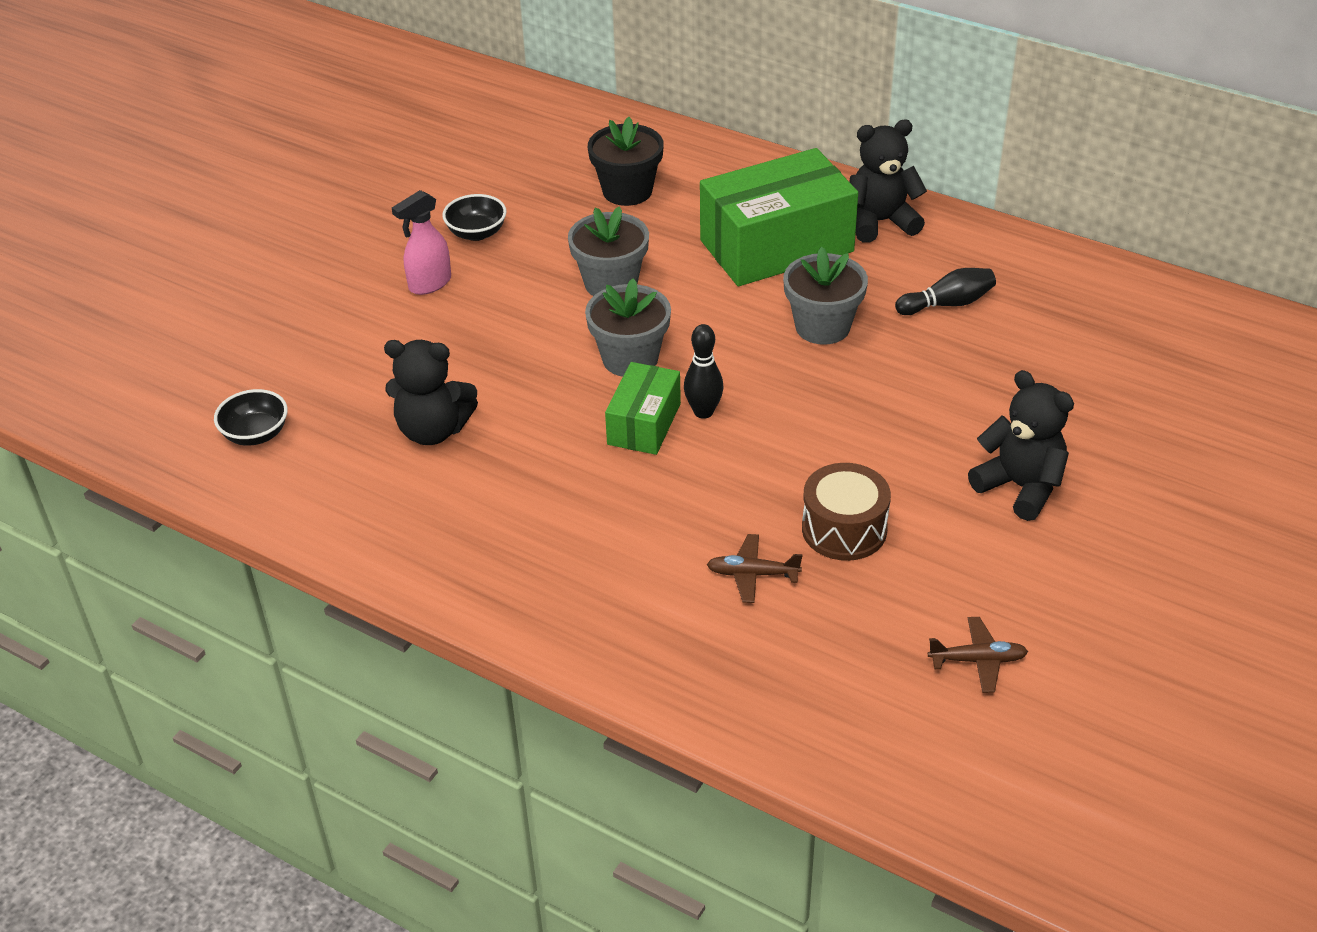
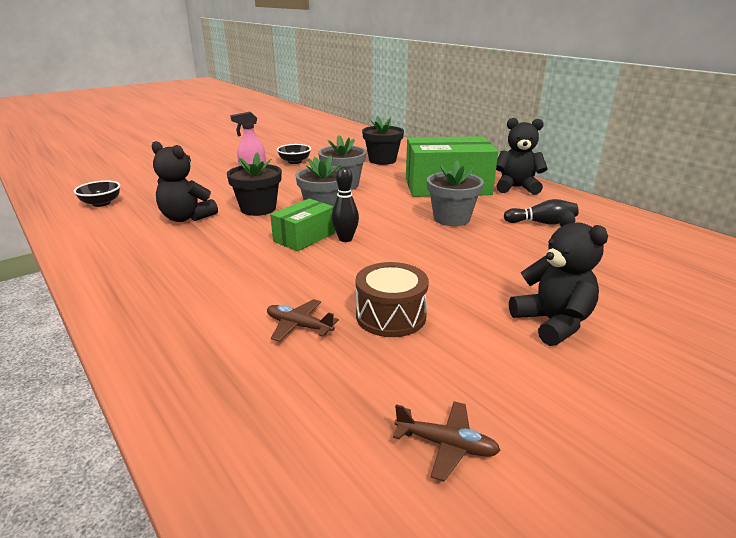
camera: 20 degrees right, 15 degrees down
(524, 379) = (258, 209): none -> black flower pot

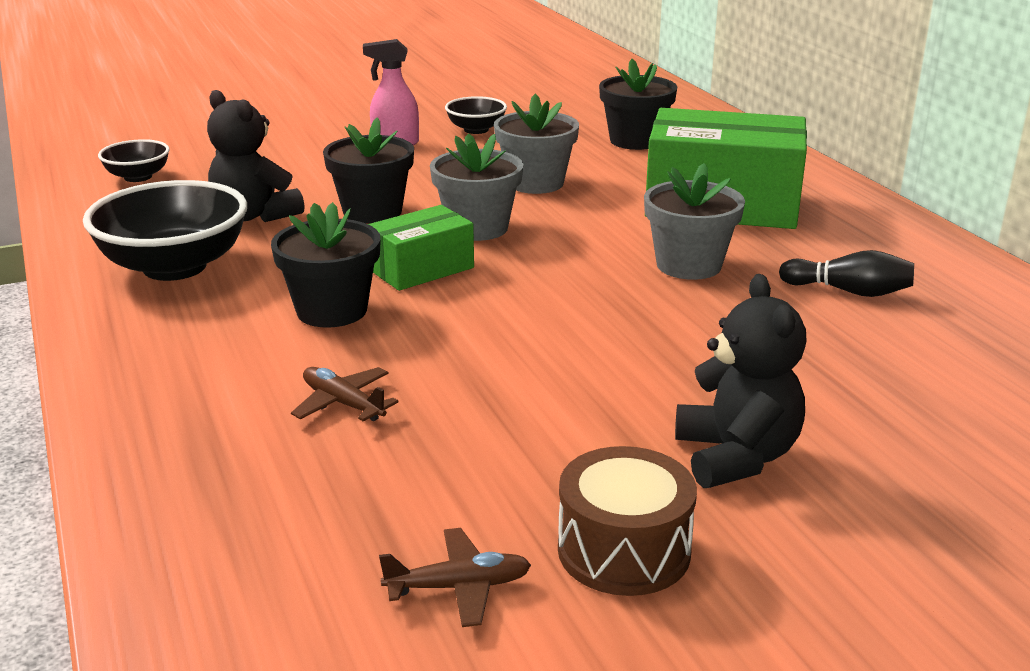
camera: 15 degrees right, 0 degrees up
(146, 253) = (175, 267): none -> black bowl
(262, 268) = (332, 310): none -> black flower pot
(345, 239) = (486, 280): black bowling pin -> none
(391, 316) = (486, 409): brown drum -> brown drum (623, 550)
(446, 445) = (459, 587): brown plane -> brown plane turned 45 degrees counterclockwise
(516, 188) = (853, 220): black teddy bear -> none

